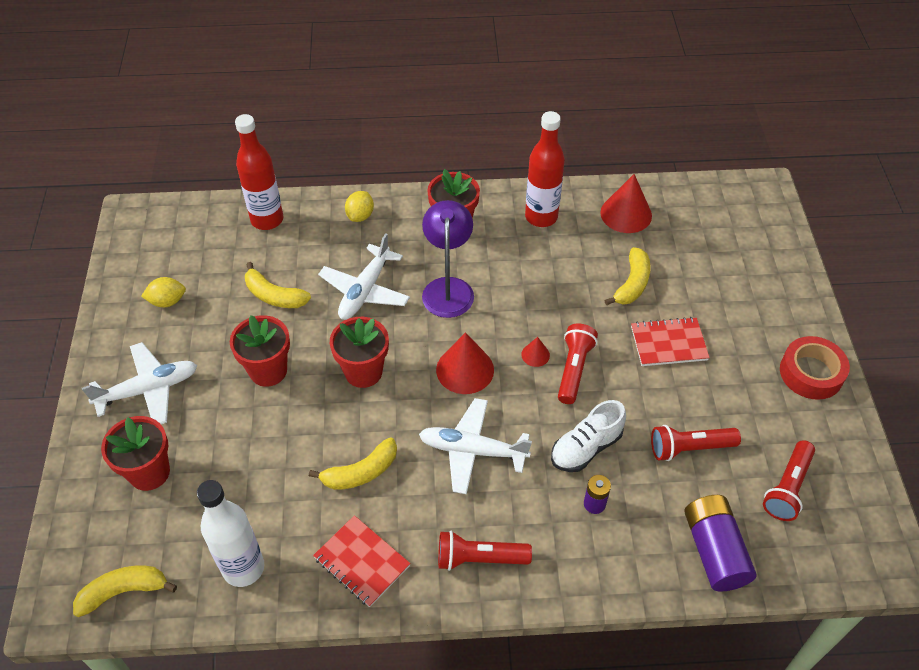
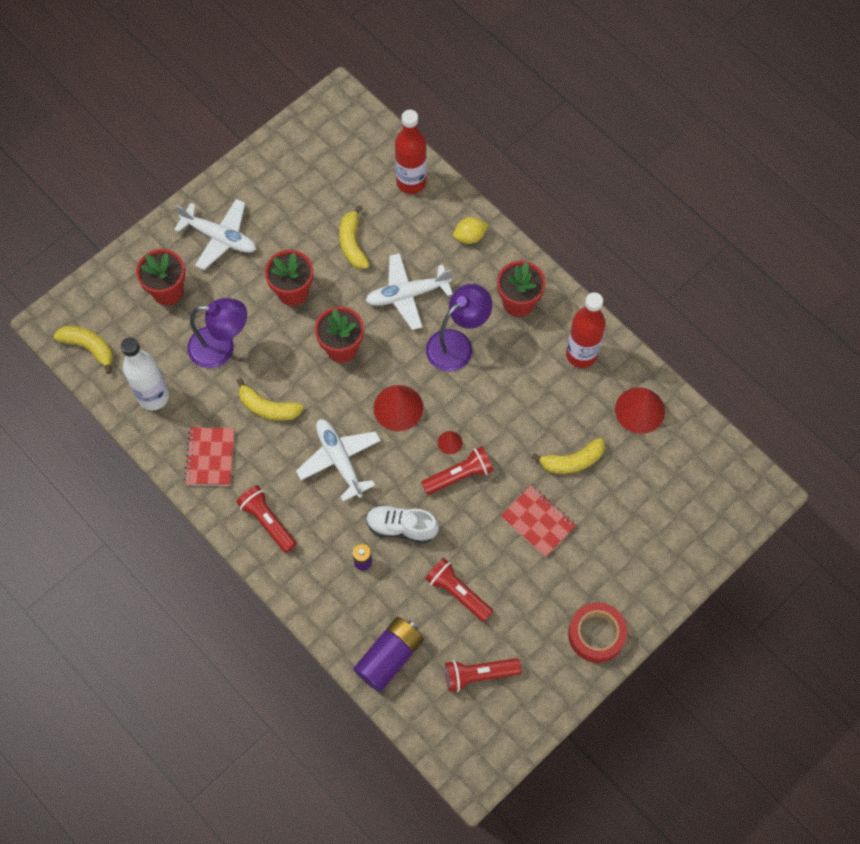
camera: 50 degrees right, 15 degrees up
(167, 301) = (291, 186): yellow lemon -> none
(258, 468) = (221, 348): none -> purple lamp

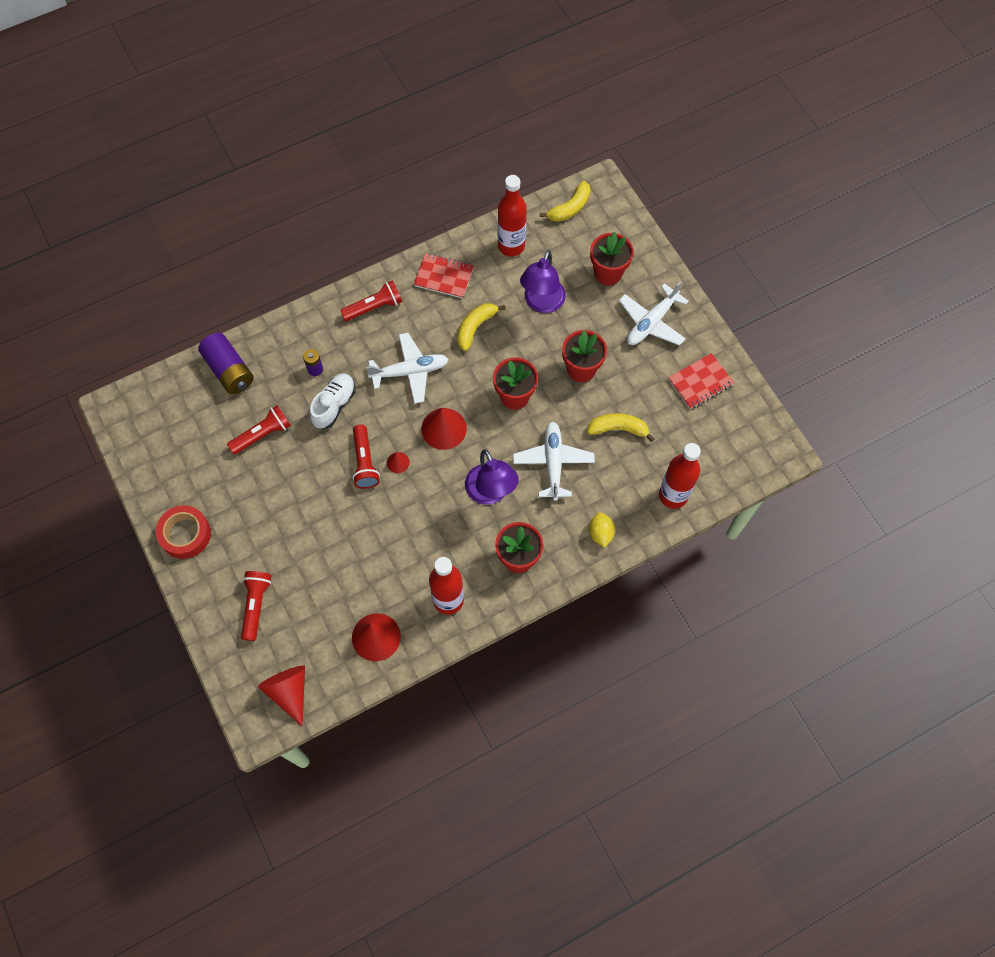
camera: 105 degrees right, 0 degrees up
(153, 396) = (511, 246): white bottle -> red bottle
(478, 674) = (189, 433): red flashlight -> red flashlight (256, 605)
(538, 521) = (301, 515): red notebook -> red notebook (700, 382)
(572, 461) = (346, 561): yellow banana -> none
(720, 474) = (289, 691): none -> red cone

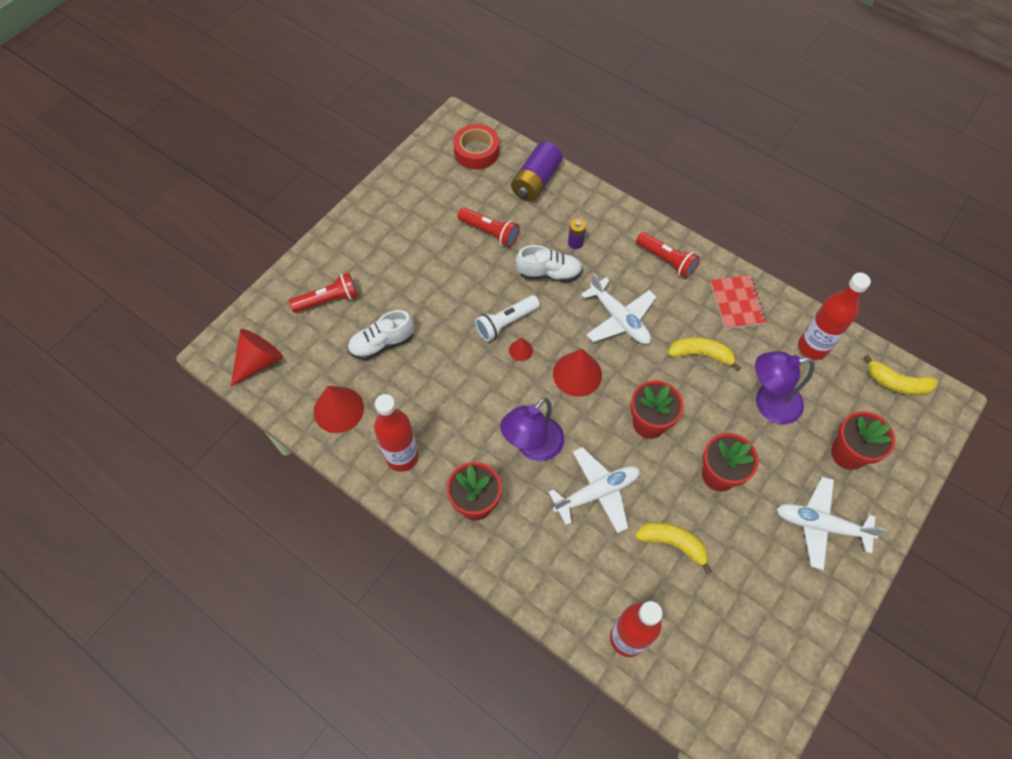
camera: 65 degrees right, 5 degrees down
(185, 534) = (369, 220): red tape -> red tape (476, 151)
(329, 574) = (382, 343): none -> white shoe
(364, 462) = (506, 323): red flashlight -> white flashlight
(600, 533) = (543, 576): yellow lemon -> none
(618, 429) = (672, 543): yellow banana -> yellow banana turned 45 degrees counterclockwise
(700, 382) = (782, 611): red notebook -> none

